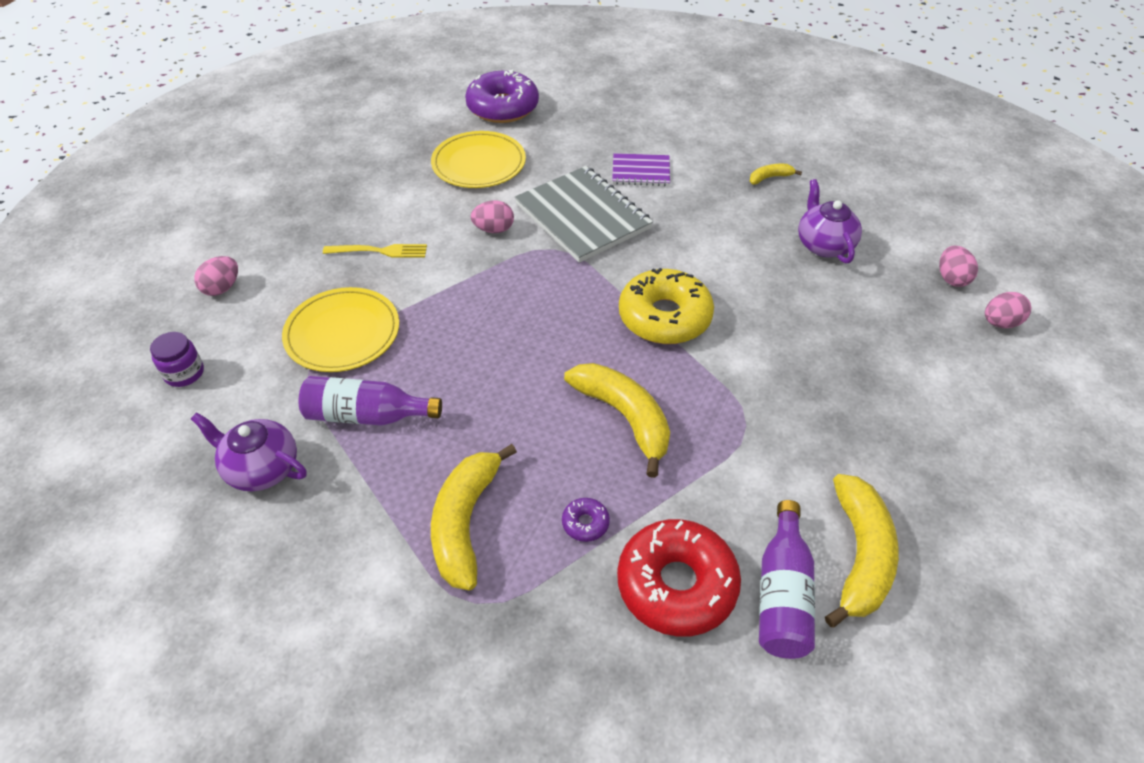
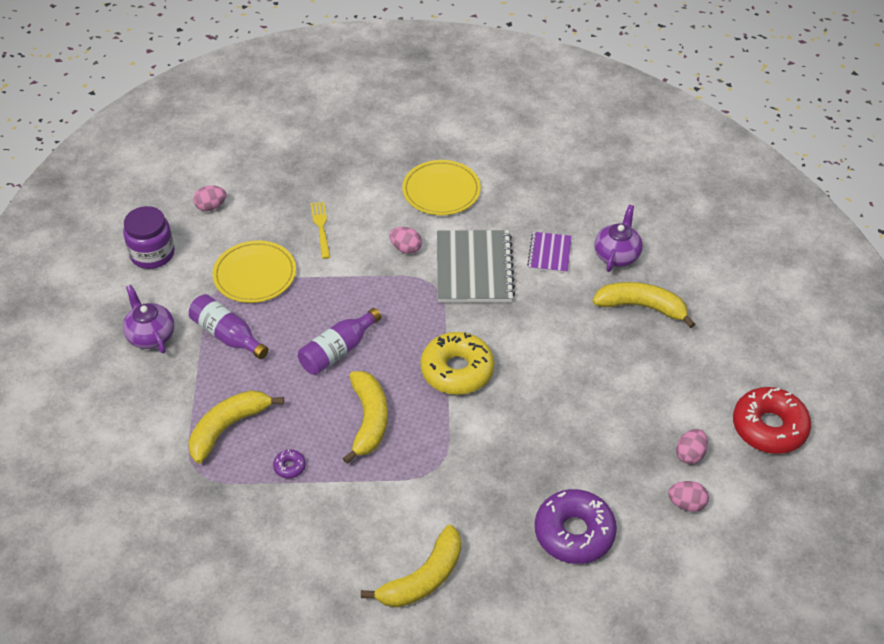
camera: 35 degrees right, 0 degrees up
(184, 373) = (152, 254): purple jar -> purple jar, size x1.66
(379, 251) = (321, 227): yellow fork -> yellow fork turned 135 degrees counterclockwise
(502, 107) = (500, 150): purple donut -> purple donut (574, 533)
(640, 172) = (549, 254): purple notebook -> purple notebook turned 60 degrees clockwise
(676, 585) = (306, 528): red donut -> red donut (769, 427)
(769, 178) = (641, 307): yellow banana -> yellow banana, size x2.09
(782, 594) = (358, 569): purple bottle -> purple bottle (338, 351)
(824, 245) = (623, 379): purple teapot -> purple teapot (617, 255)

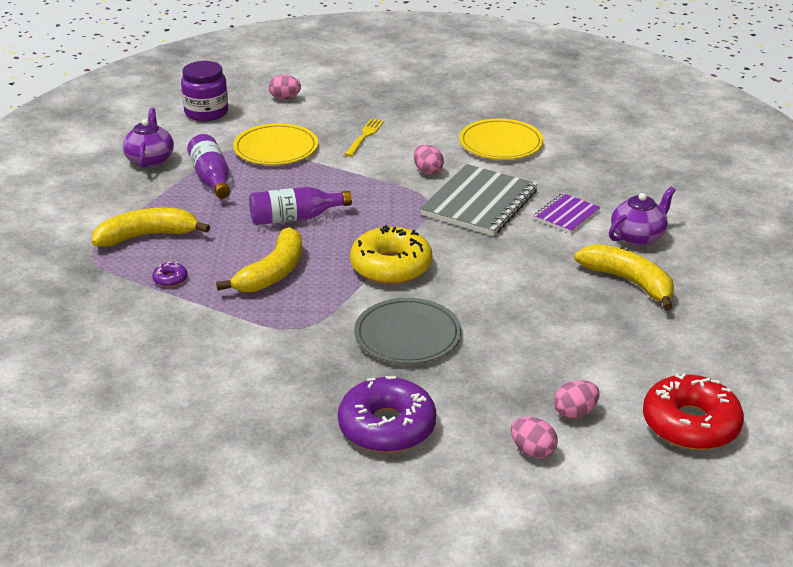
camera: 30 degrees right, 15 degrees down
(423, 578) = (204, 402): yellow banana -> none
(523, 437) = (407, 335): none -> grey plate

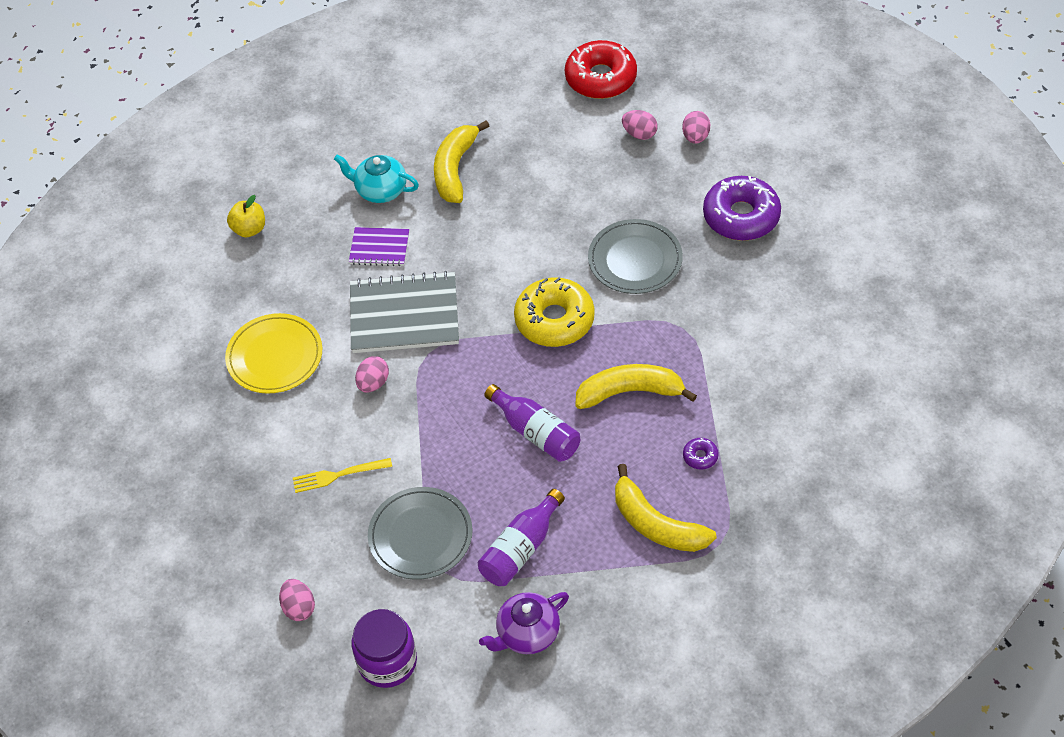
camera: 120 degrees left, 20 degrees up
(276, 148) = (420, 536): yellow plate -> grey plate
(638, 236) = (380, 190): purple teapot -> turquoise teapot
(648, 168) = (249, 229): none -> yellow apple

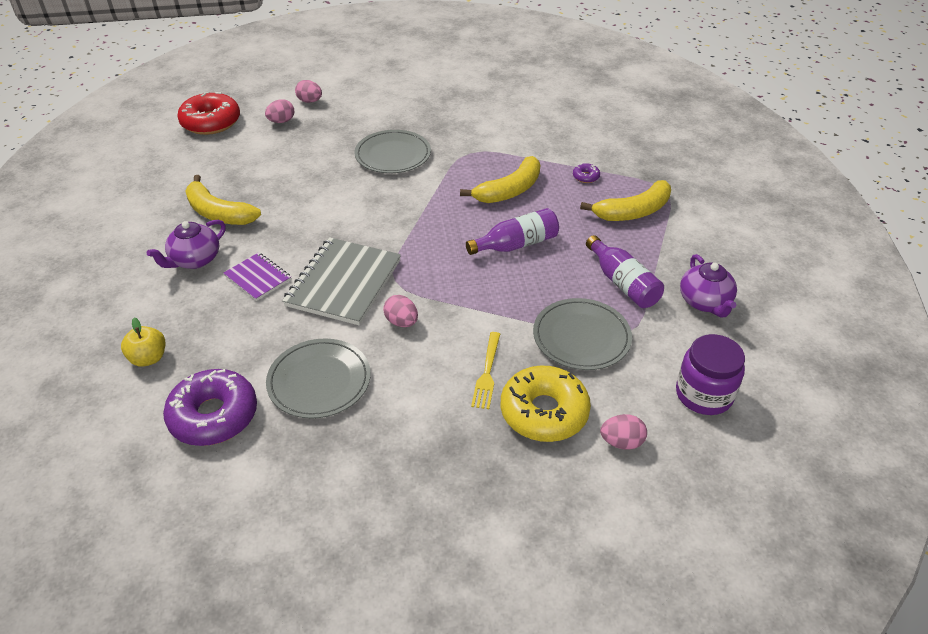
camera: 70 degrees left, 10 degrees down
(275, 356) = (319, 381): yellow plate -> grey plate
(379, 248) = (258, 278): purple notebook -> purple notebook turned 75 degrees counterclockwise
(380, 190) = (195, 260): turquoise teapot -> purple teapot
(554, 320) = (416, 206): yellow donut -> yellow donut (544, 412)
(630, 392) = (509, 190): yellow banana -> yellow banana turned 150 degrees counterclockwise
(741, 216) = (396, 104): purple donut -> purple donut (214, 416)

